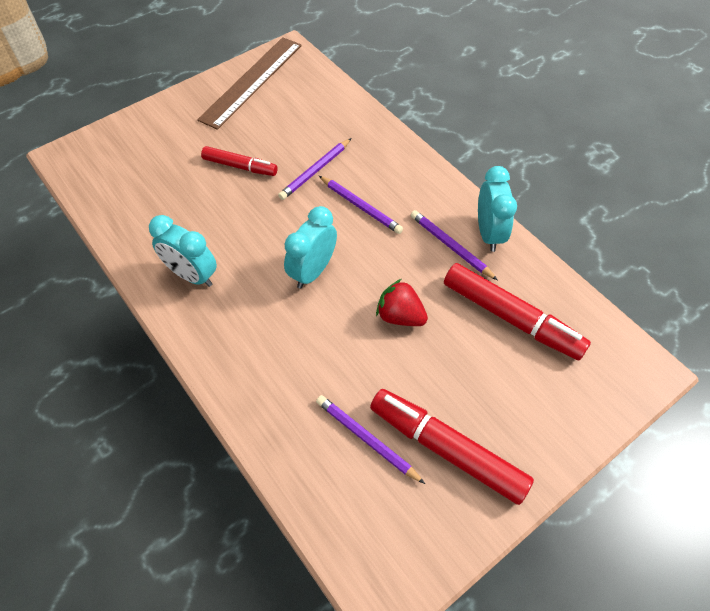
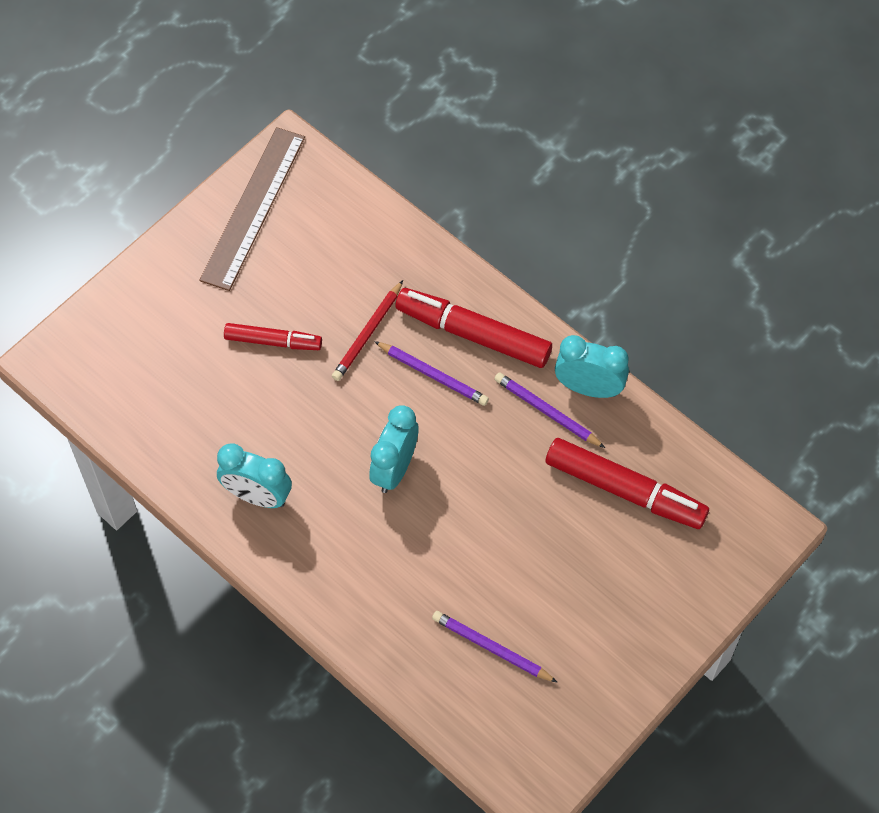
camera: 10 degrees left, 5 degrees up
(315, 171) = (368, 334): purple pencil -> red pencil
(400, 316) = (503, 508): red strawberry -> none
(447, 449) = (574, 644): red marker -> red marker (473, 334)
(489, 233) = (588, 388): turquoise clock -> turquoise clock turned 60 degrees counterclockwise

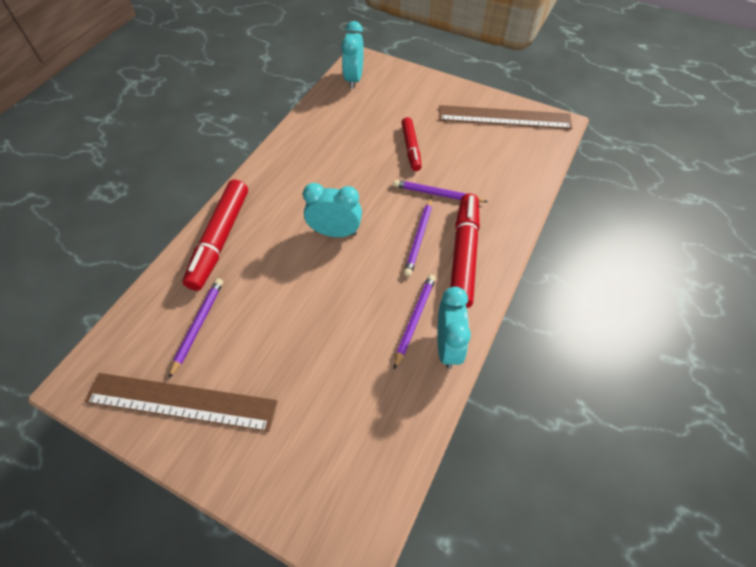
camera: 75 degrees right, 5 degrees down
(257, 496) = (295, 166): turquoise clock -> turquoise clock (354, 79)
(368, 334) = (437, 194): red pencil -> purple pencil
(587, 673) = (181, 402): none -> brown ruler
(625, 490) = (359, 396): red marker -> red marker (220, 239)

